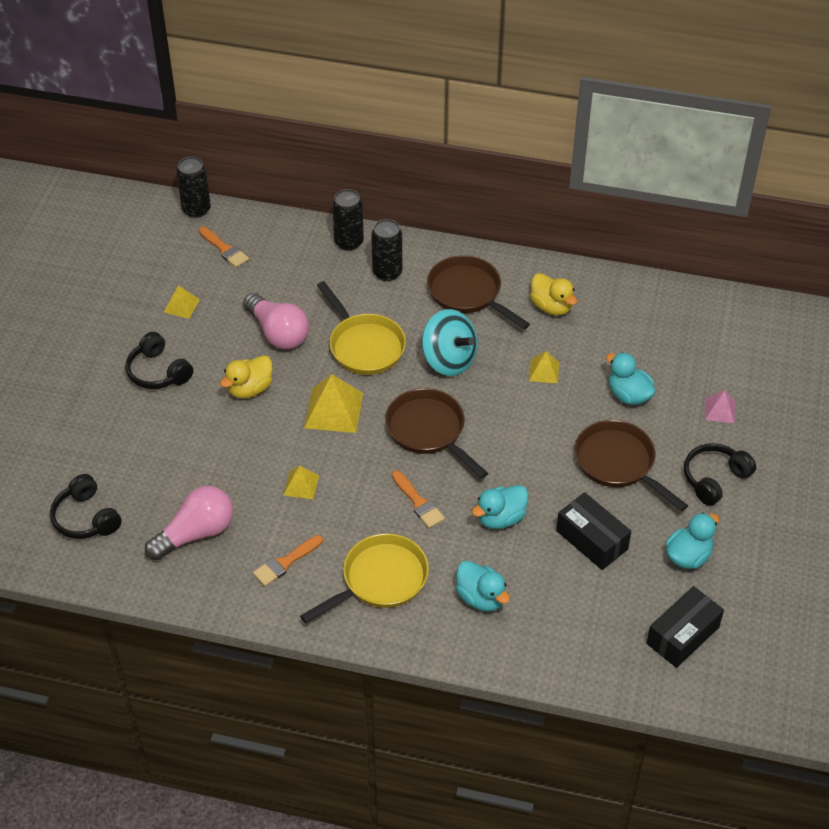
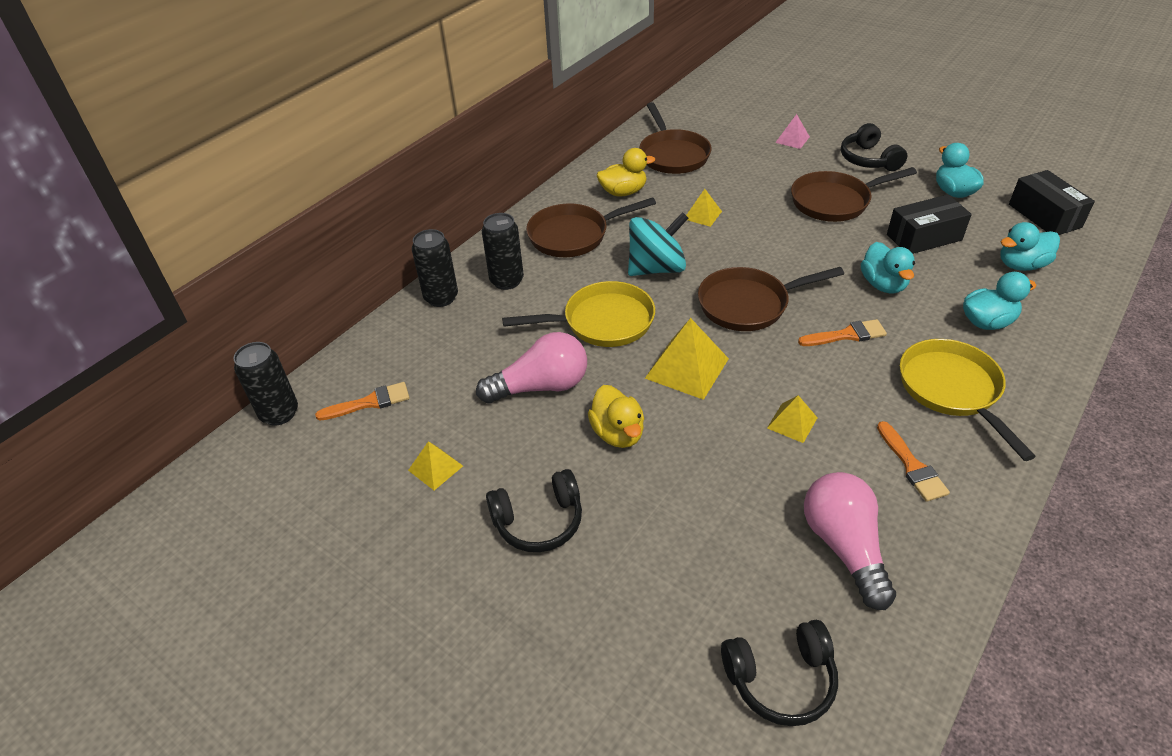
camera: 65 degrees left, 5 degrees down
(628, 395) = (754, 177): turquoise duck -> turquoise duck (1021, 265)
(635, 324) = (672, 155): none -> brown pan

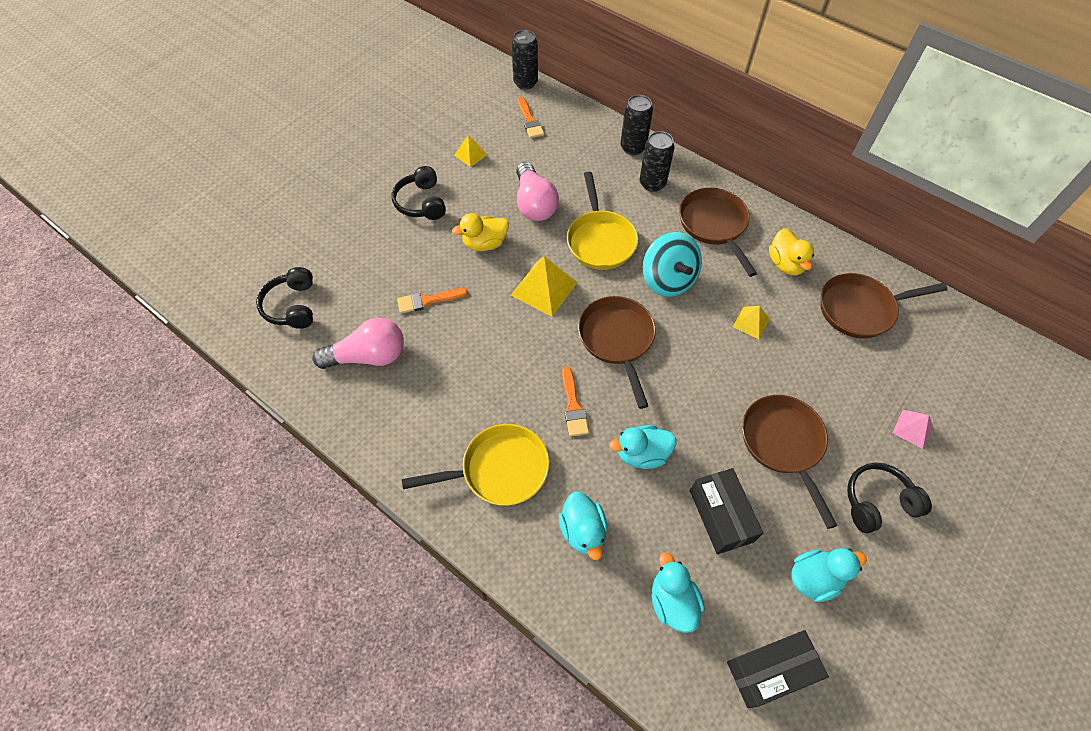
camera: 90 degrees right, 15 degrees up
(792, 422) = (480, 347): yellow pyramid -> none
(912, 466) = (426, 416): orange brush -> orange brush (428, 300)

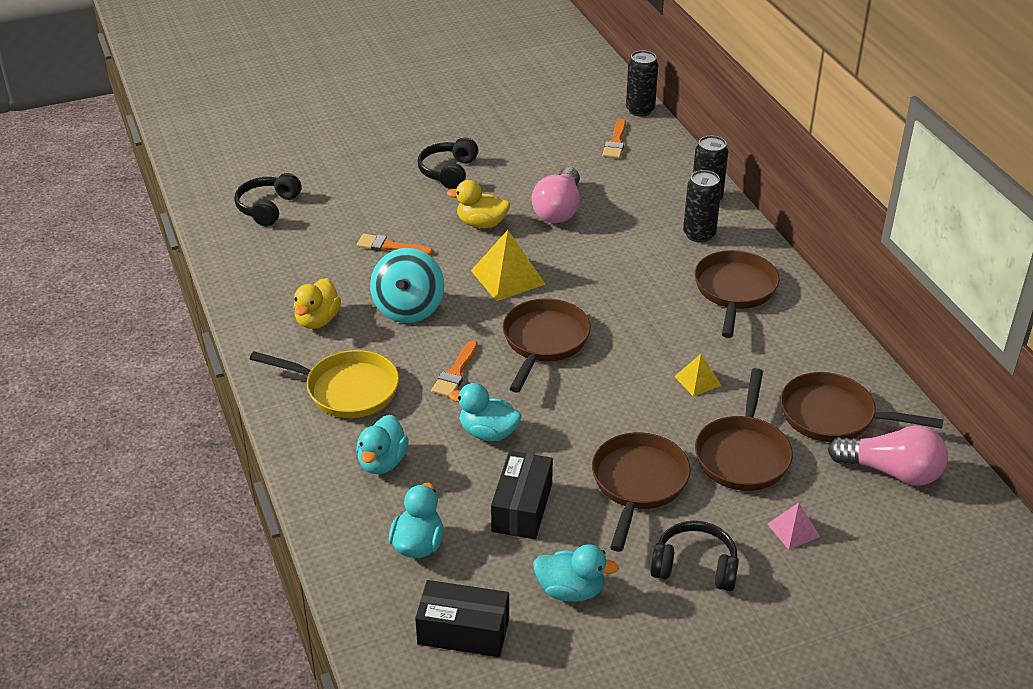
camera: 30 degrees right, 20 degrees down
(368, 356) = (302, 267): pink light bulb -> pink light bulb (891, 471)
(470, 154) = (530, 150): yellow pyramid -> none
(600, 240) = (599, 260): yellow pan -> none
(668, 280) = (641, 316): turquoise spinning top -> turquoise spinning top (408, 308)
(785, 264) = (784, 349): yellow duck -> yellow duck (317, 320)
(830, 377) = (742, 455): none -> brown pan

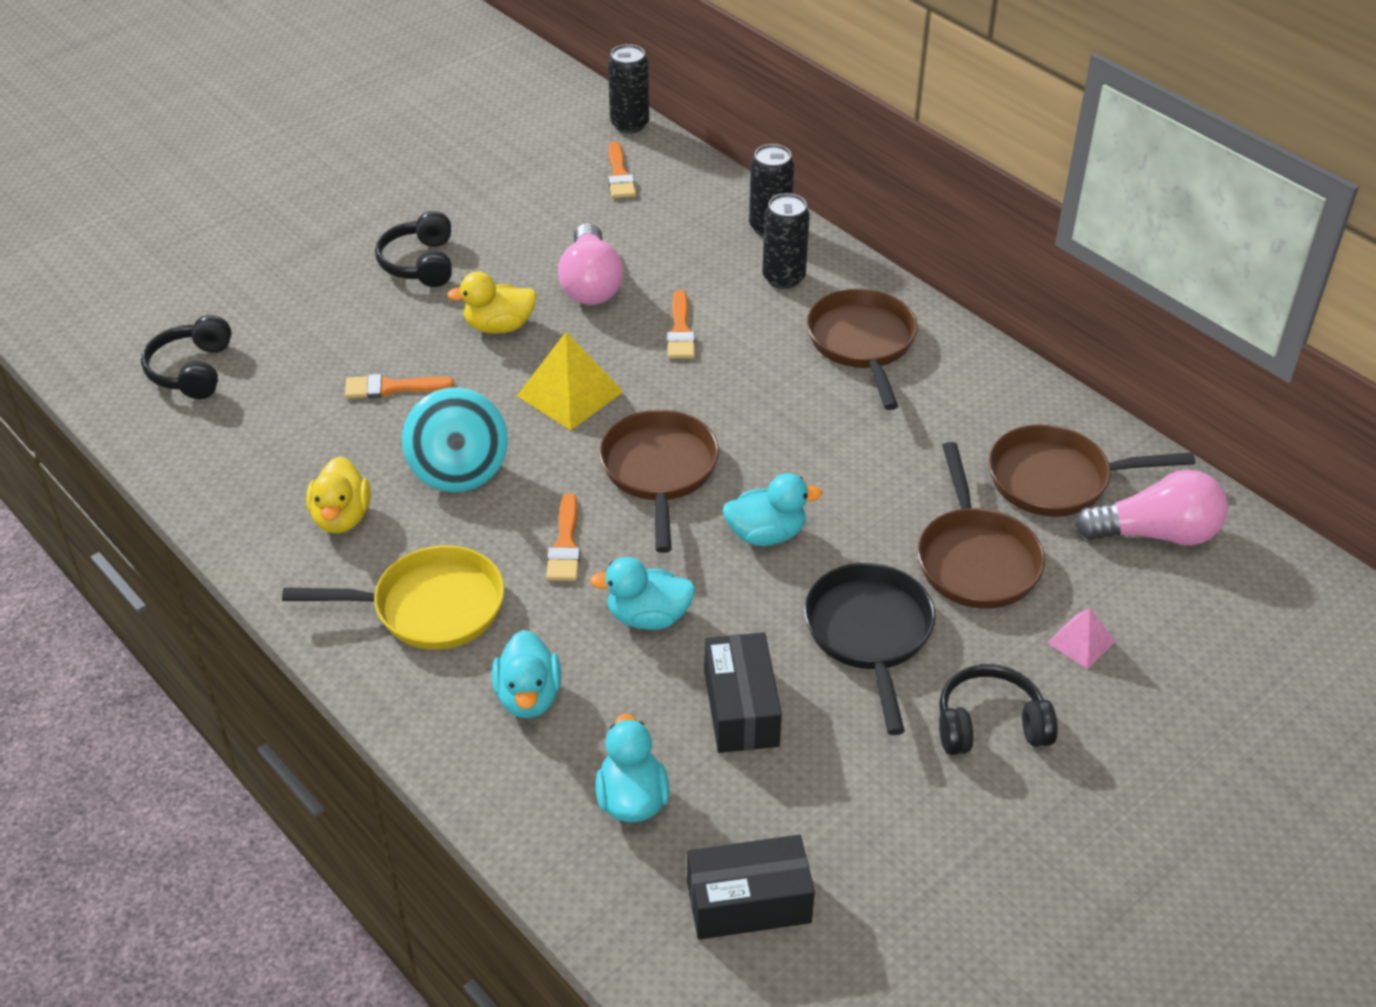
camera: 20 degrees left, 5 degrees up
(571, 590) = (856, 803): turquoise duck -> turquoise duck (766, 534)
(606, 254) = (680, 331): none -> orange brush
(638, 484) = (870, 634): brown pan -> black pan
(697, 381) = (875, 475): yellow pyramid -> none

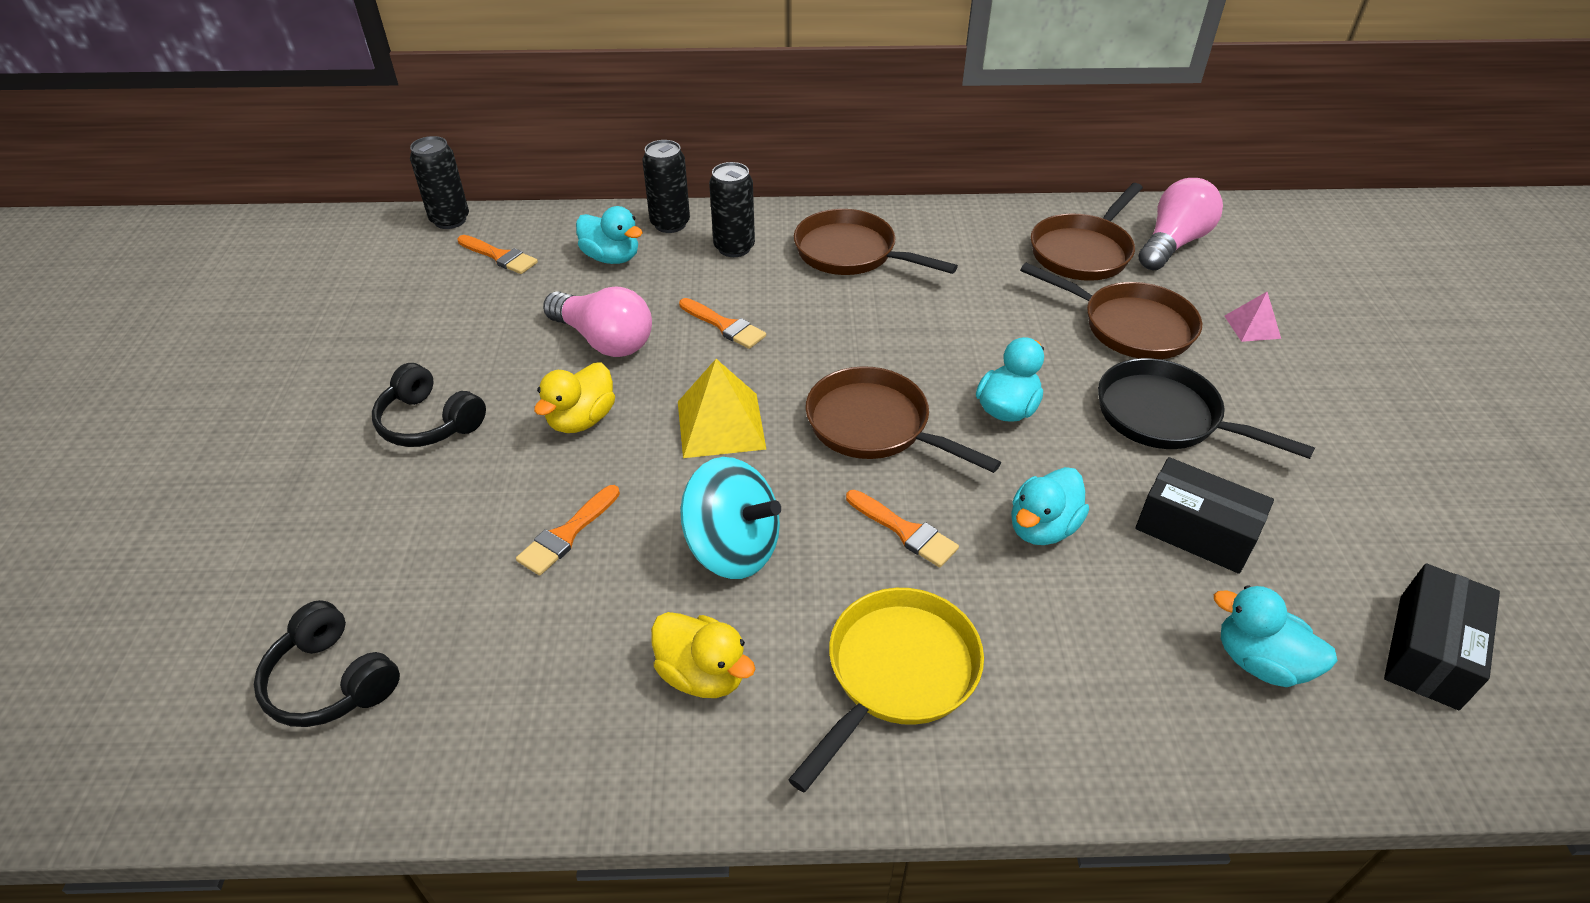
camera: 50 degrees left, 0 degrees up
(528, 697) = (1078, 664): turquoise duck -> turquoise duck (612, 258)
(990, 725) = (1306, 411): black headphones -> none

